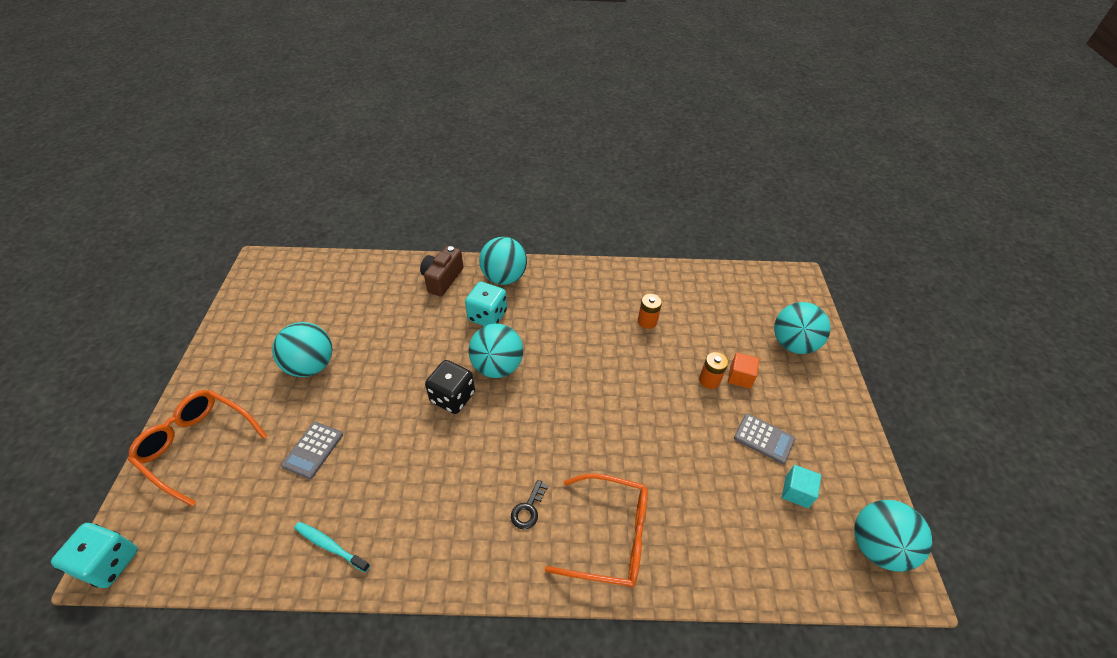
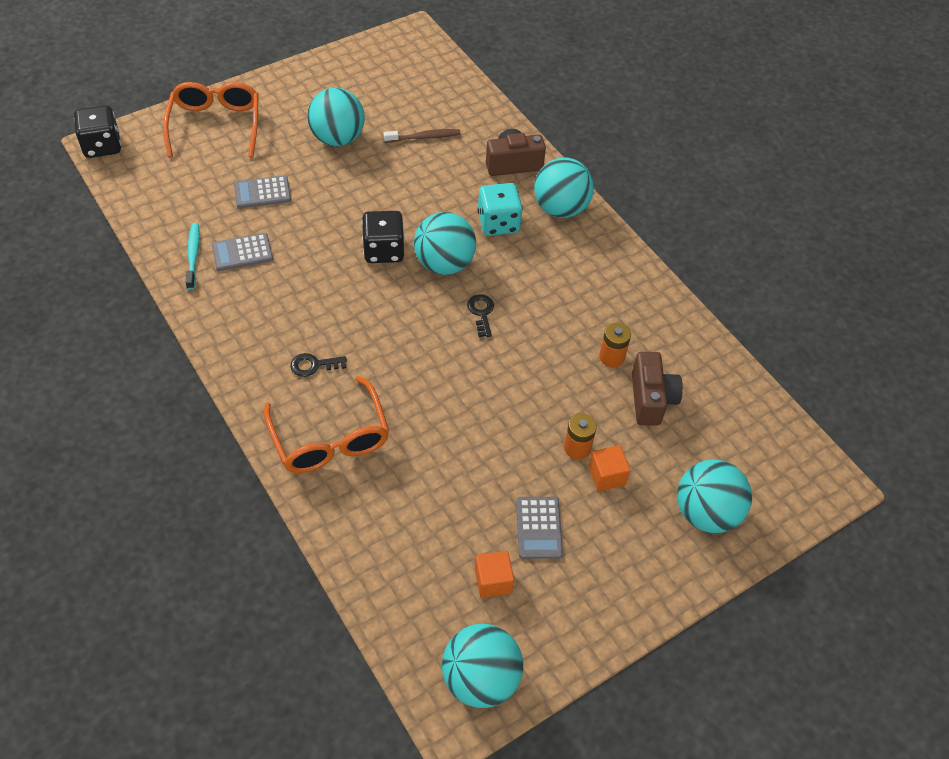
camera: 55 degrees right, 5 degrees up
(109, 563) = (102, 146): turquoise dice -> black dice
(364, 501) = (242, 252): none -> grey calculator
(367, 312) = (424, 137): none -> brown toothbrush
(559, 369) = (481, 313): none -> black key
(692, 321) = (651, 399): none -> brown camera
(796, 492) = (493, 581): turquoise cube -> orange cube

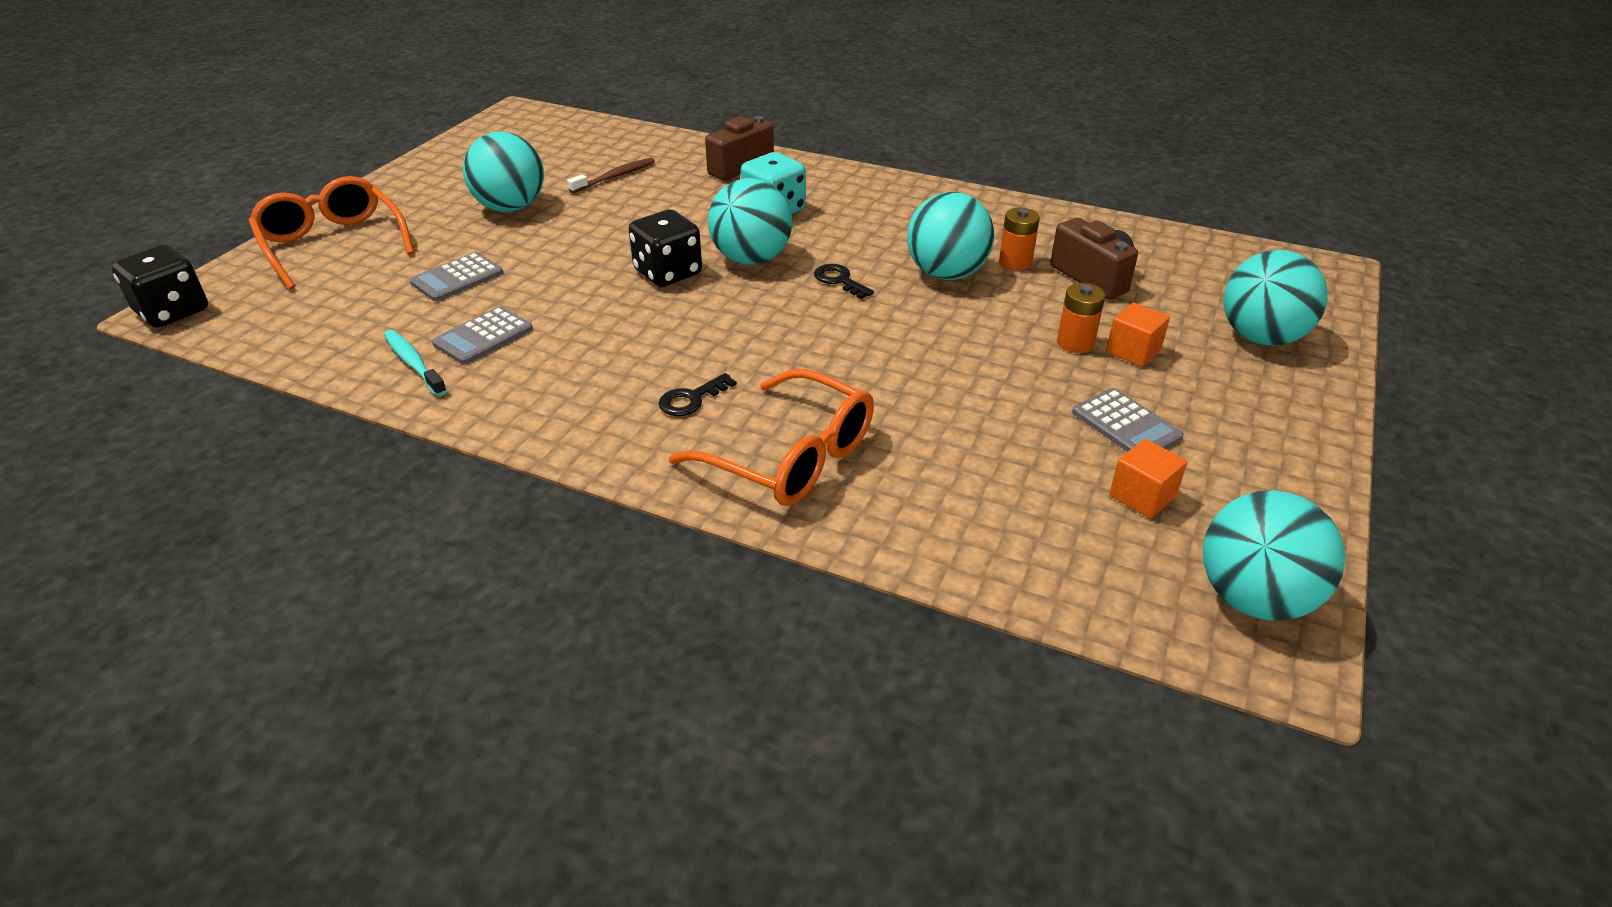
camera: 30 degrees left, 15 degrees down
(560, 208) = (825, 180): turquoise ball -> turquoise ball (946, 274)

